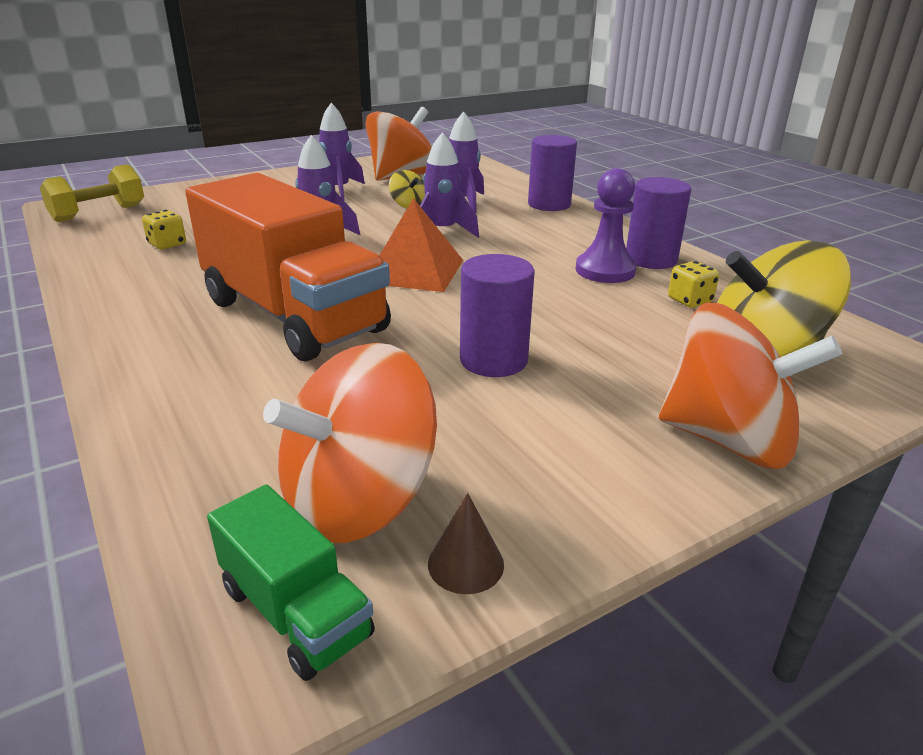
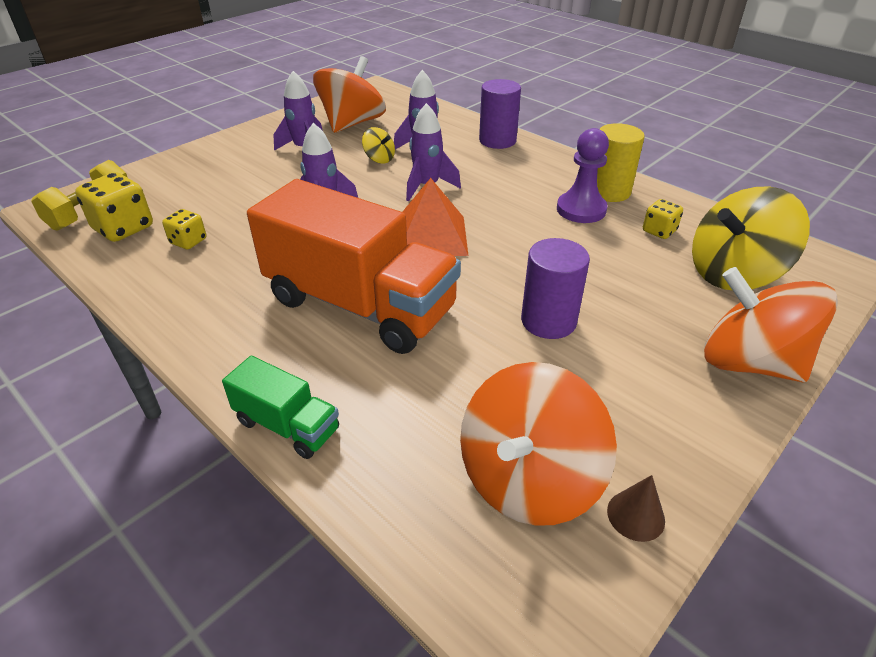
camera: 15 degrees left, 10 degrees up
(117, 227) = (123, 228): none -> yellow dice
(295, 611) = (544, 588): green truck -> green truck (287, 425)
(651, 259) = (609, 191): purple cylinder -> yellow cylinder
(728, 440) = (749, 362): orange spinning top -> orange spinning top turned 150 degrees counterclockwise

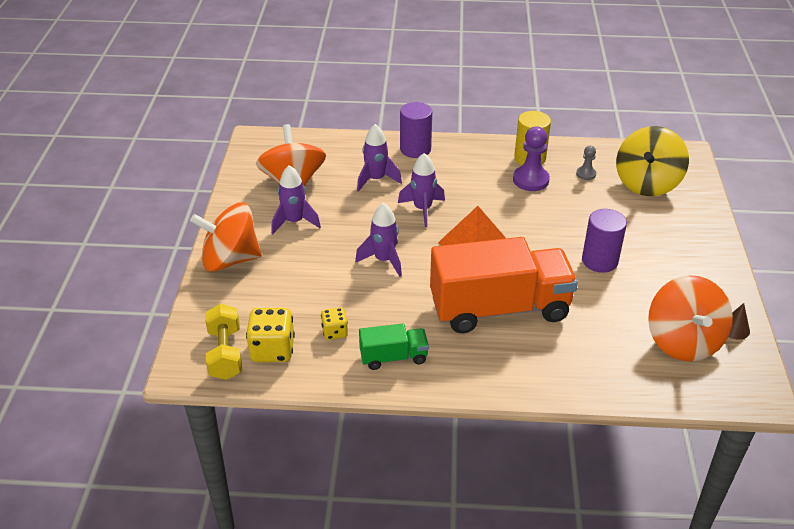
camera: 40 degrees left, 0 degrees up
(287, 425) = (558, 388): green truck -> green truck (393, 357)
(379, 159) = (359, 203): yellow spinning top -> none
(659, 231) = (586, 174): yellow dice -> grey pawn
(749, 362) = (702, 231): orange spinning top -> orange spinning top (230, 259)

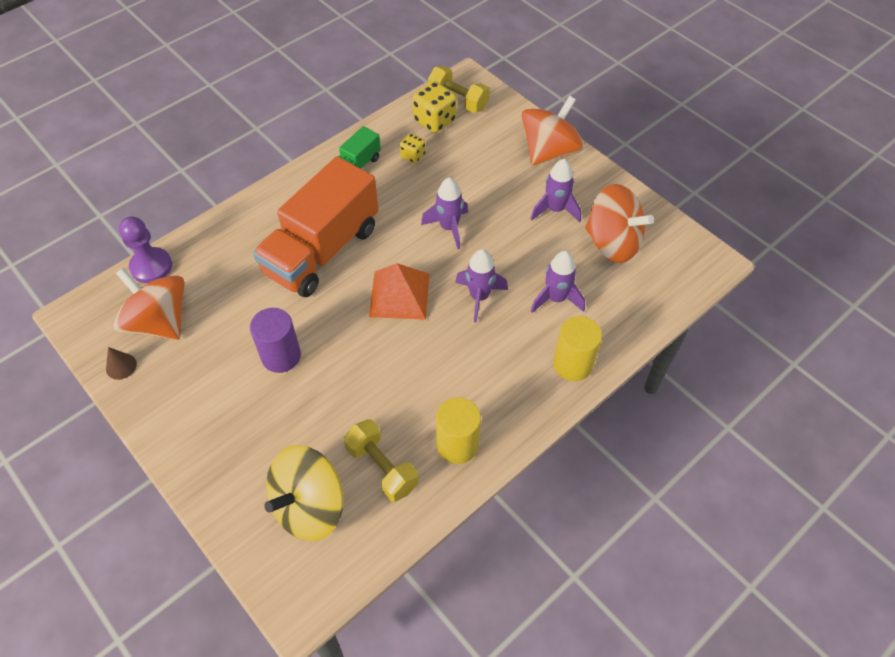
camera: 135 degrees right, 15 degrees up
(415, 149) = (573, 364): purple cylinder -> yellow cylinder
(530, 180) = (426, 412): purple pawn -> purple pawn (151, 266)
(586, 174) = (382, 467): grey pawn -> yellow dumbbell
(647, 183) = (309, 506): yellow spinning top -> yellow spinning top turned 120 degrees counterclockwise

